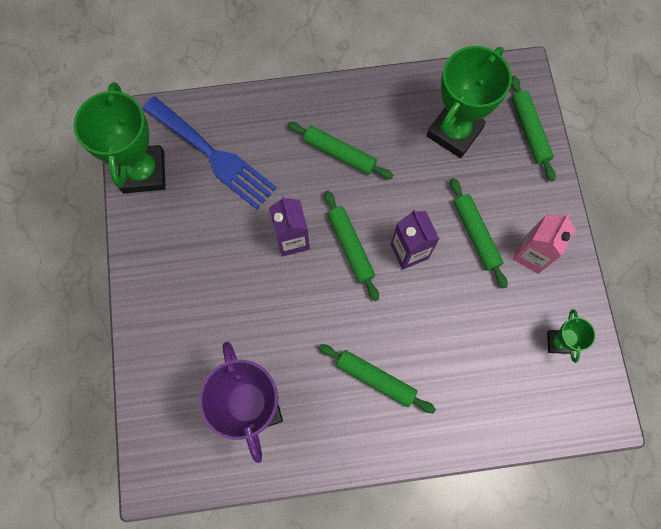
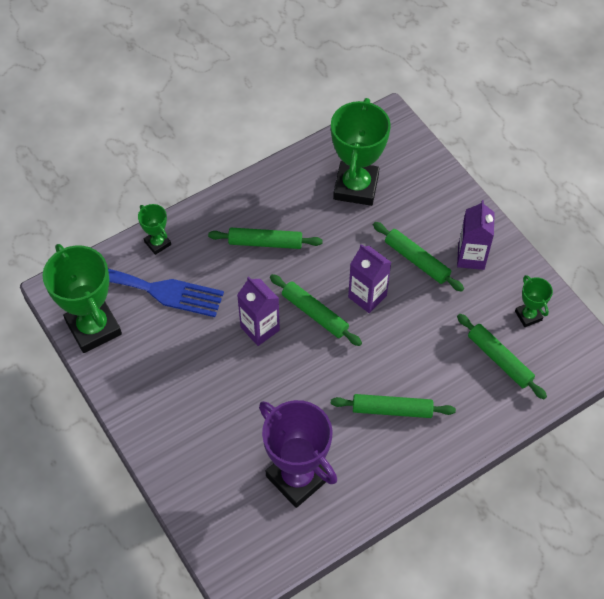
camera: 25 degrees left, 15 degrees down
(240, 112) = (157, 243): none -> green trophy
(529, 131) = (419, 162): green rolling pin -> green rolling pin (499, 359)
(531, 254) = (471, 257): pink carton -> purple carton

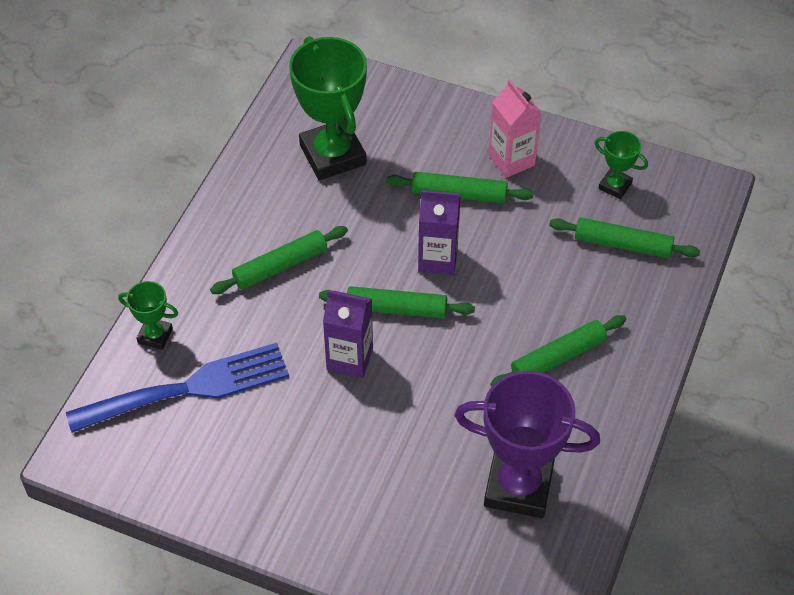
camera: 35 degrees left, 5 degrees down
(93, 328) = (155, 471): green trophy -> none
(471, 257) = (511, 160): purple carton -> pink carton

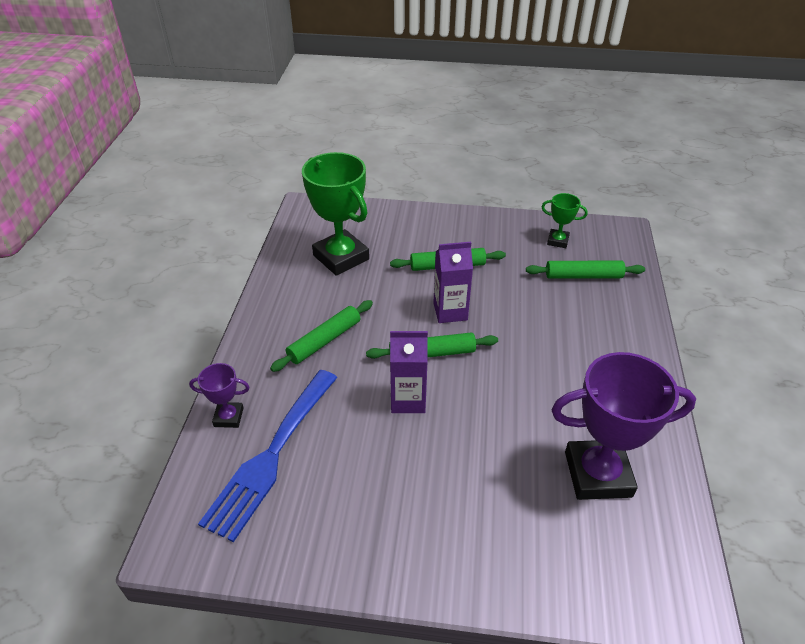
camera: 15 degrees left, 10 degrees down
(155, 336) = (228, 417): green trophy -> purple trophy
(189, 388) = (271, 456): blue fork -> blue fork turned 150 degrees clockwise
(511, 160) = (476, 238): pink carton -> none
(558, 357) = (577, 363): green rolling pin -> none

